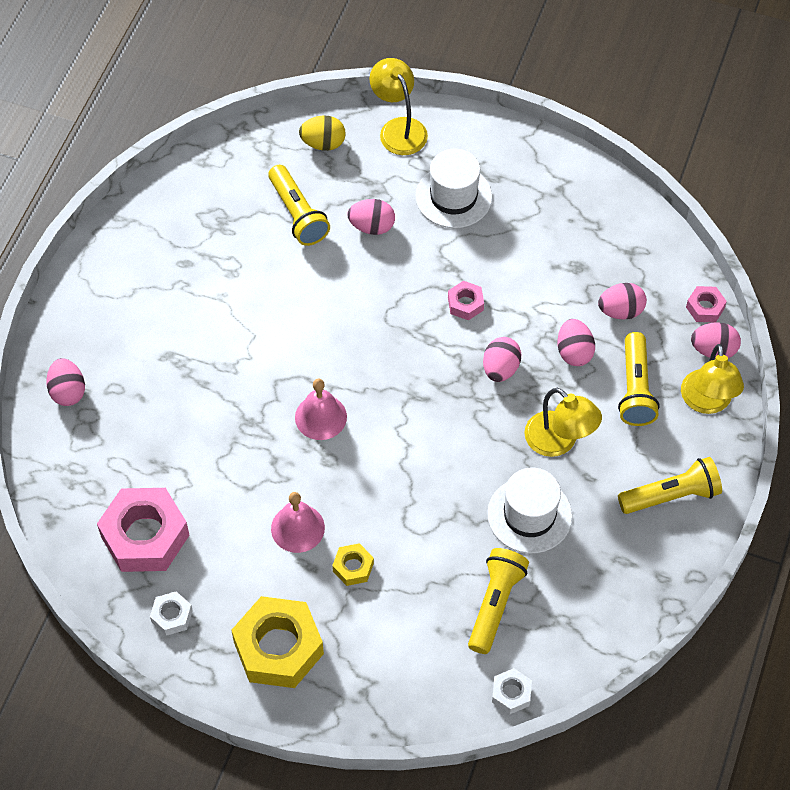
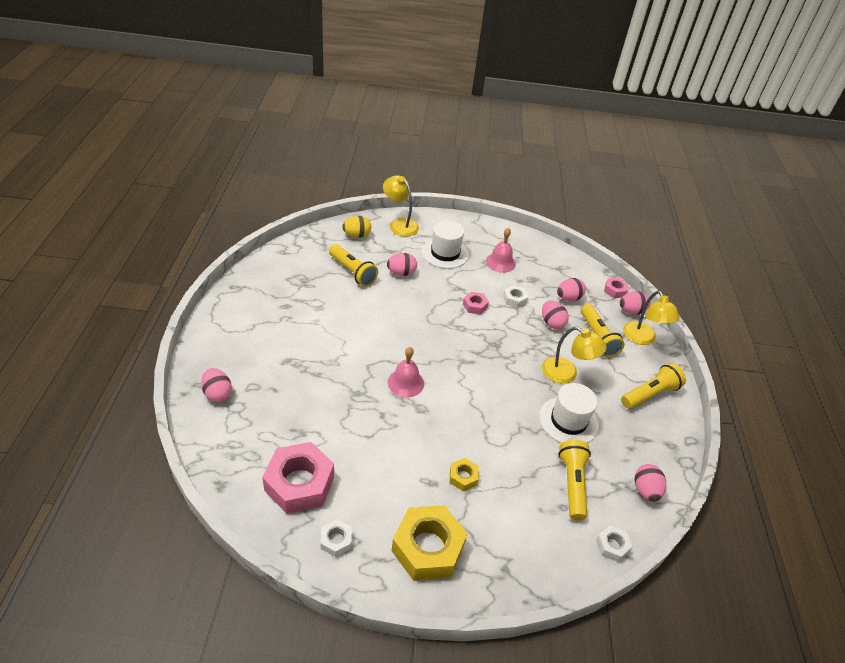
camera: 20 degrees left, 15 degrees down
(297, 528) = (413, 457): pink bell -> pink bell (500, 262)
(500, 369) = (511, 338): pink egg -> pink egg (645, 490)
(532, 301) = (514, 299): none -> white nut

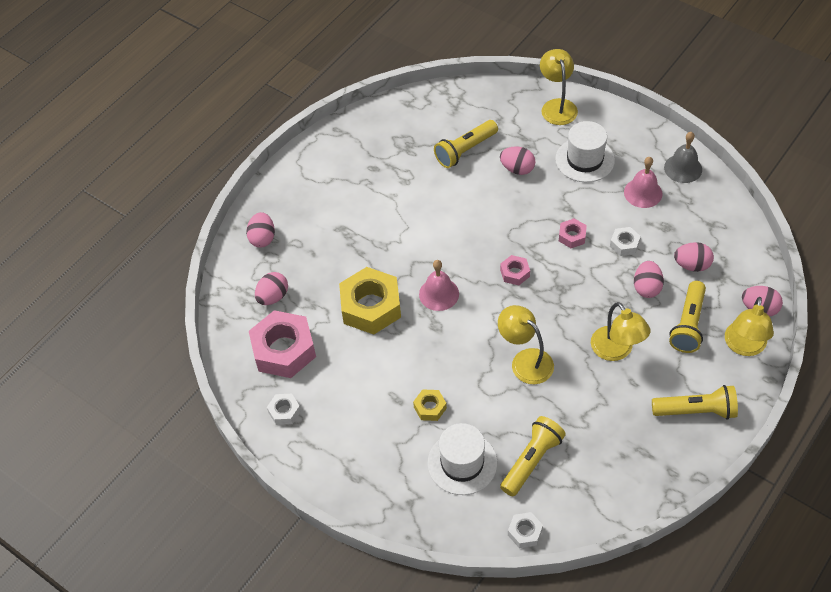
camera: 40 degrees right, 10 degrees up
(352, 272) = (465, 150): yellow flashlight -> yellow flashlight turned 60 degrees clockwise
(357, 235) = (498, 106): yellow egg -> none
(428, 548) = (355, 453): yellow nut -> yellow nut (371, 306)
(509, 407) = (525, 361): none -> yellow lamp
(514, 240) = (683, 168): none -> grey bell
(568, 421) = (578, 400): white hat -> white hat (462, 463)
(614, 290) = (760, 276): pink nut -> pink nut (515, 273)
(645, 490) = (603, 501): pink egg -> pink egg (273, 297)

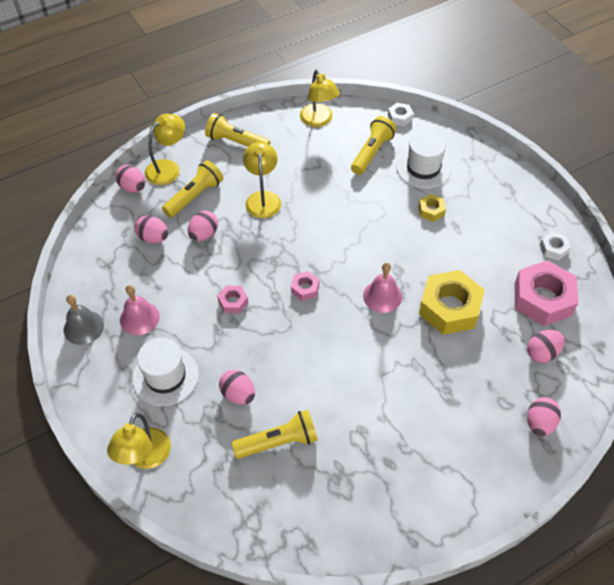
camera: 160 degrees left, 0 degrees up
(525, 361) = (338, 216): yellow lamp -> yellow lamp (319, 120)
(532, 461) = (372, 153): yellow flashlight -> yellow flashlight turned 150 degrees clockwise
(624, 244) = (193, 277): white nut -> none

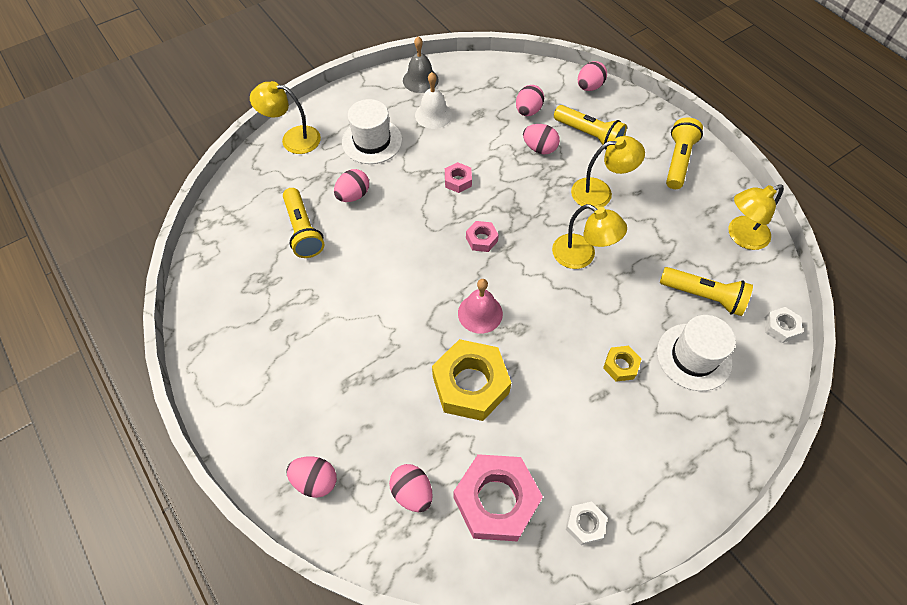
camera: 85 degrees right, 5 degrees up
(139, 318) = (433, 115): pink bell -> white bell
(168, 168) = (623, 109): yellow lamp -> yellow lamp (581, 256)

